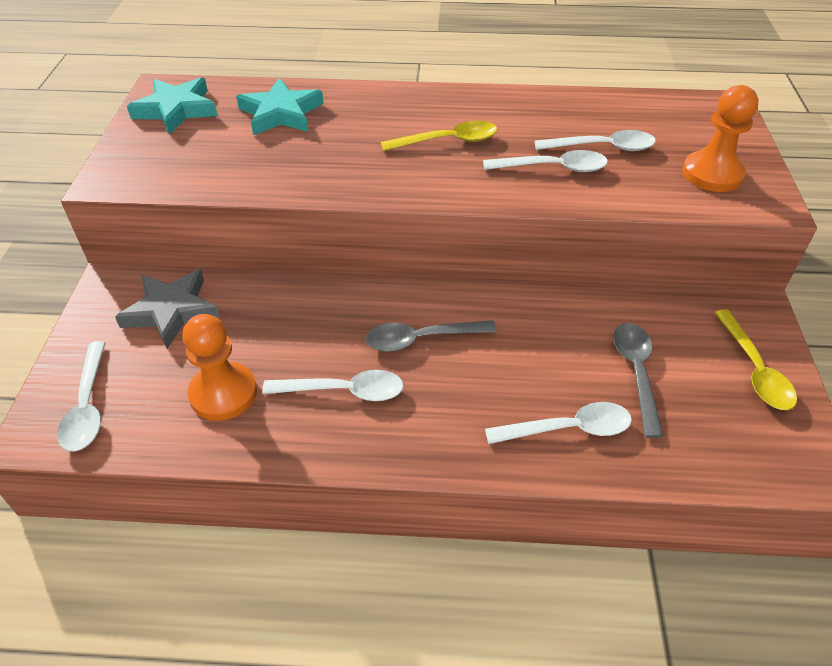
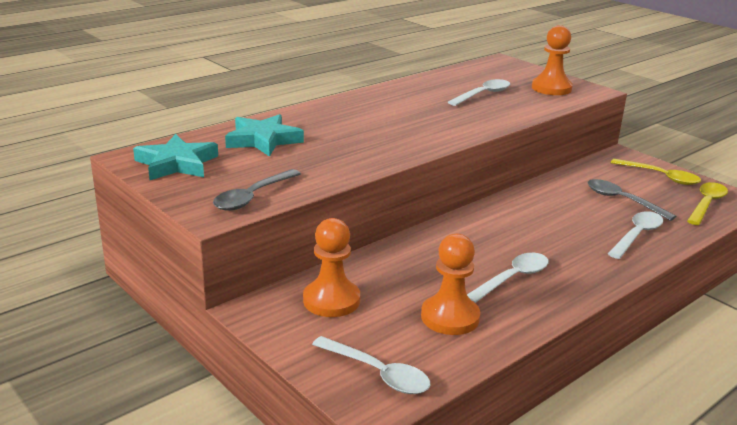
camera: 45 degrees left, 20 degrees down
(171, 311) = (331, 300): grey star -> orange pawn
(421, 339) = (506, 237): grey spoon -> grey spoon (252, 197)
(448, 141) = (399, 118): yellow spoon -> yellow spoon (706, 204)
(553, 168) = (478, 110): white spoon -> none

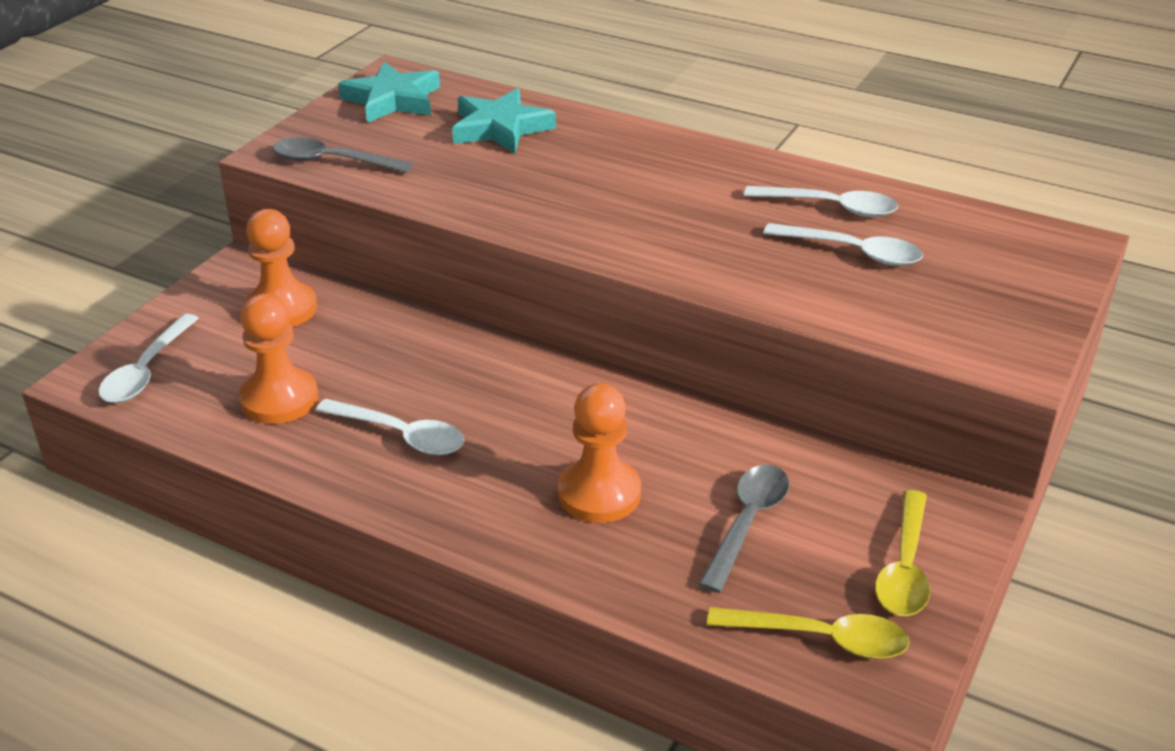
camera: 70 degrees right, 10 degrees up
(551, 88) = (971, 315): orange pawn -> orange pawn (599, 493)
(637, 235) = (617, 549): white spoon -> white spoon (831, 207)

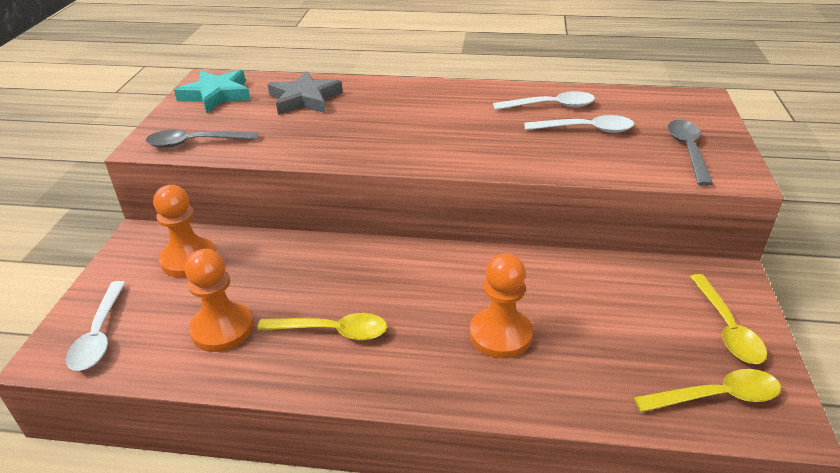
camera: 20 degrees left, 0 degrees up
(401, 435) = (332, 331): white spoon -> yellow spoon
(500, 128) = (305, 99): turquoise star -> grey star
(747, 523) = (610, 326): grey spoon -> grey spoon (688, 151)

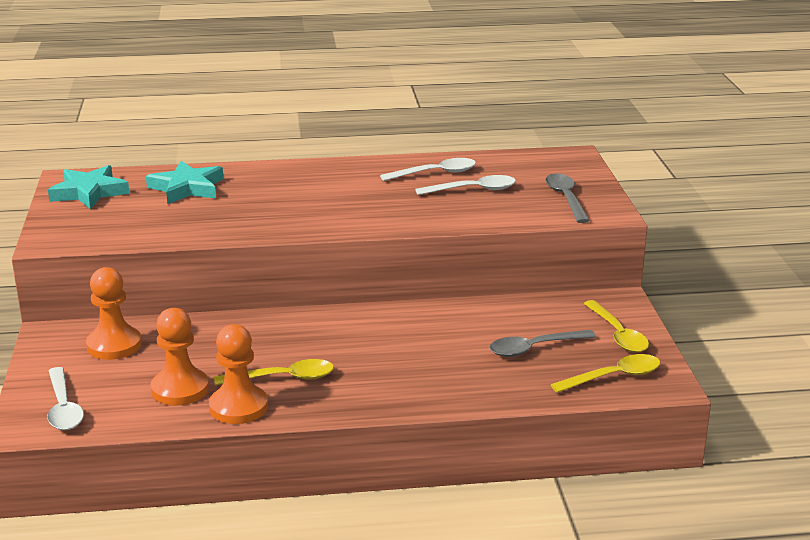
camera: 15 degrees left, 10 degrees down
(195, 143) = (97, 235): grey spoon -> grey spoon (534, 348)
(305, 99) = (187, 188): grey star -> turquoise star
(500, 334) = (432, 362): orange pawn -> orange pawn (238, 407)

